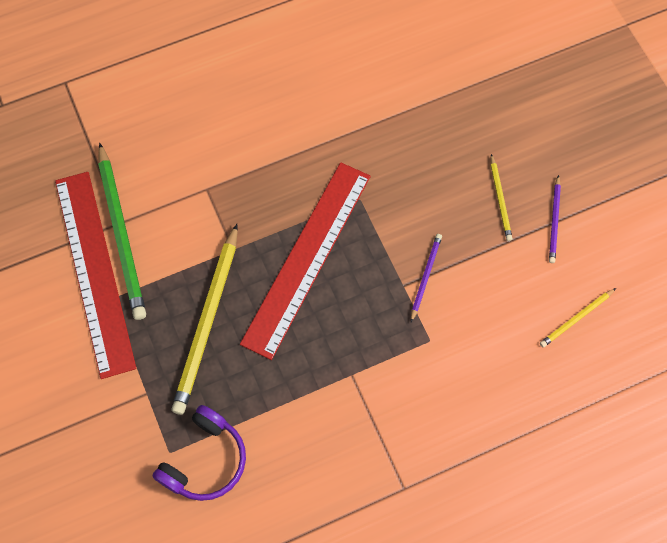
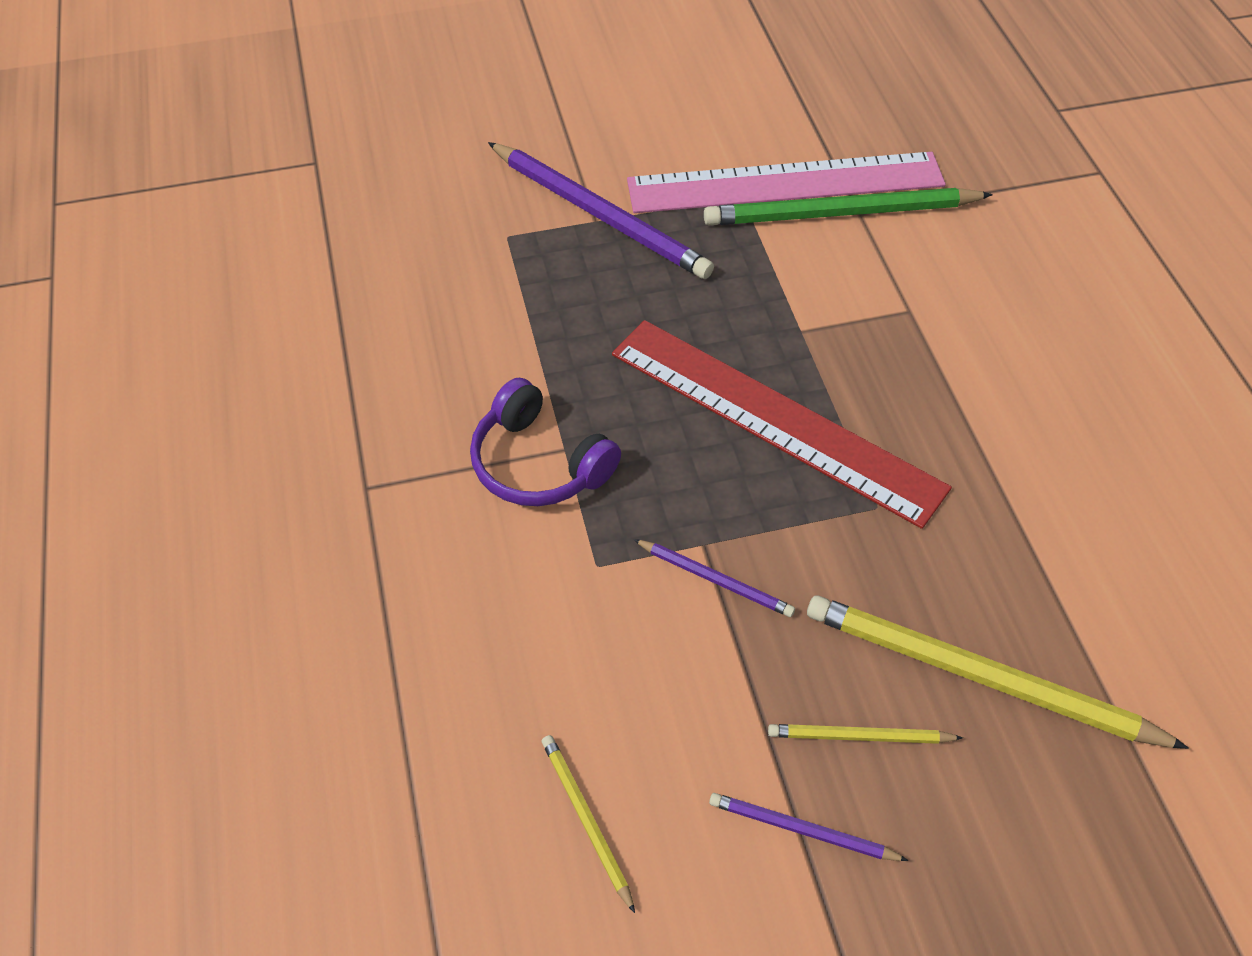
camera: 100 degrees right, 15 degrees down
(94, 271) = (785, 183): red ruler -> pink ruler
(139, 392) = (599, 214): none -> purple pencil
(205, 460) = (484, 270): purple headphones -> purple headphones (538, 464)
(208, 321) = (688, 291): yellow pencil -> yellow pencil (980, 677)

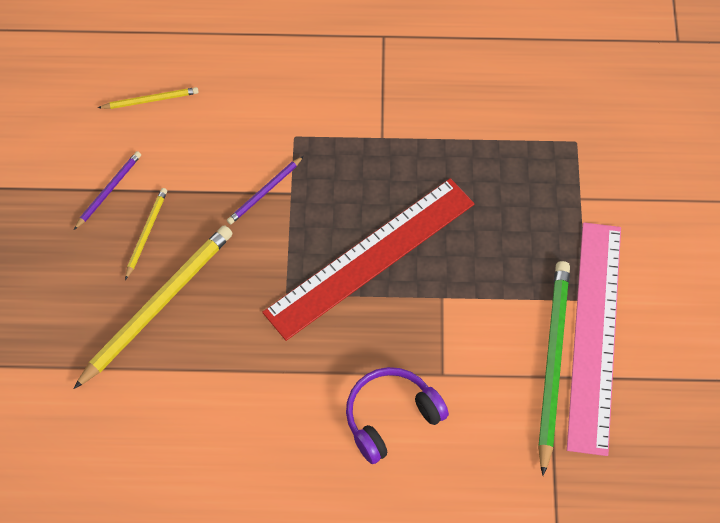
camera: 105 degrees right, 10 degrees up
(538, 464) = (374, 122): purple headphones -> purple headphones (391, 416)
(599, 214) = (586, 201): purple pencil -> none

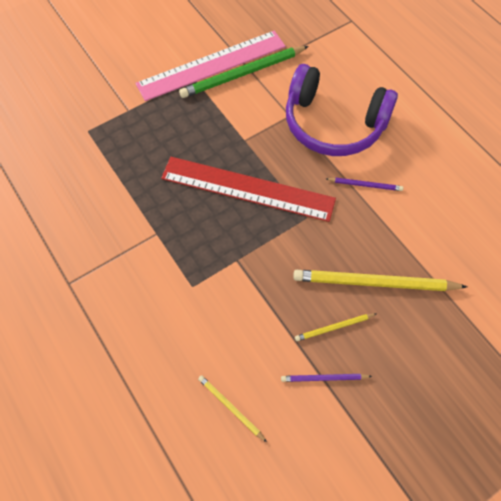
camera: 125 degrees left, 0 degrees up
(265, 192) = (247, 275): purple pencil -> purple pencil (365, 185)
(391, 416) = (333, 124): purple headphones -> purple headphones, size x1.71

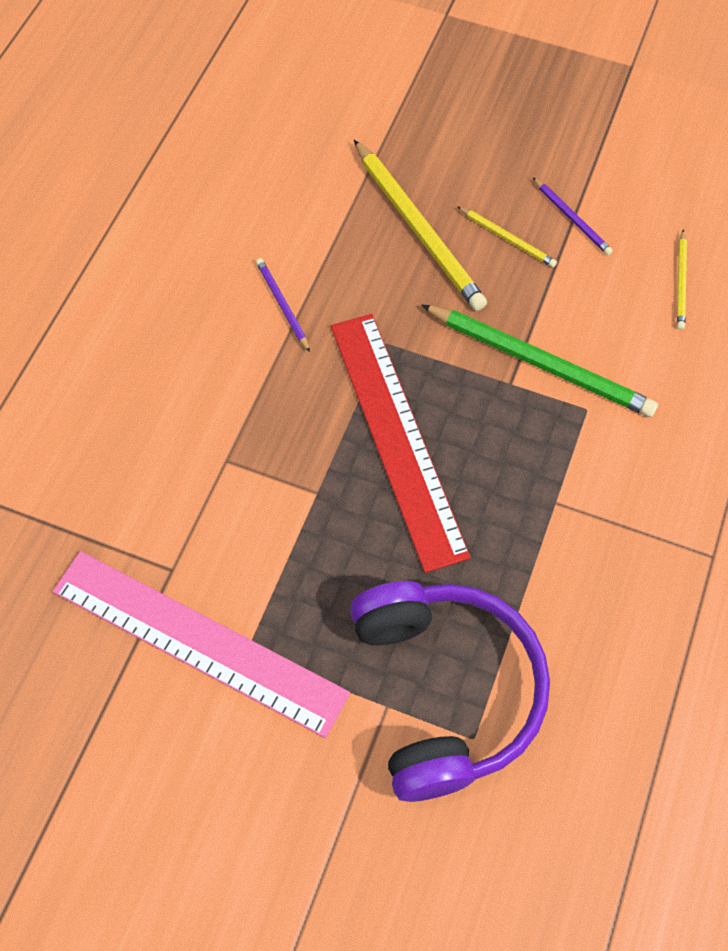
camera: 125 degrees left, 0 degrees up
(243, 74) = (185, 579): green pencil -> green pencil (539, 363)
(333, 124) = (202, 395): purple headphones -> purple headphones (445, 690)

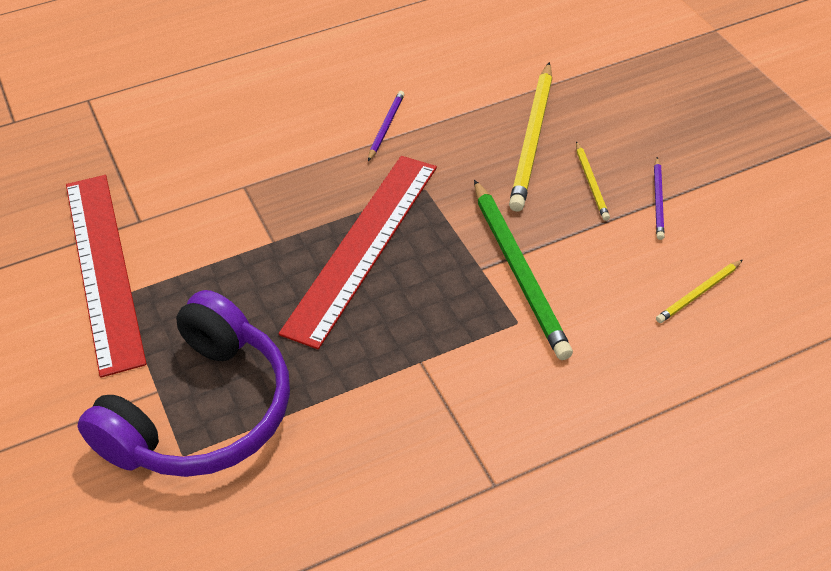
camera: 45 degrees right, 15 degrees down
(198, 641) = (104, 268): pink ruler -> red ruler

